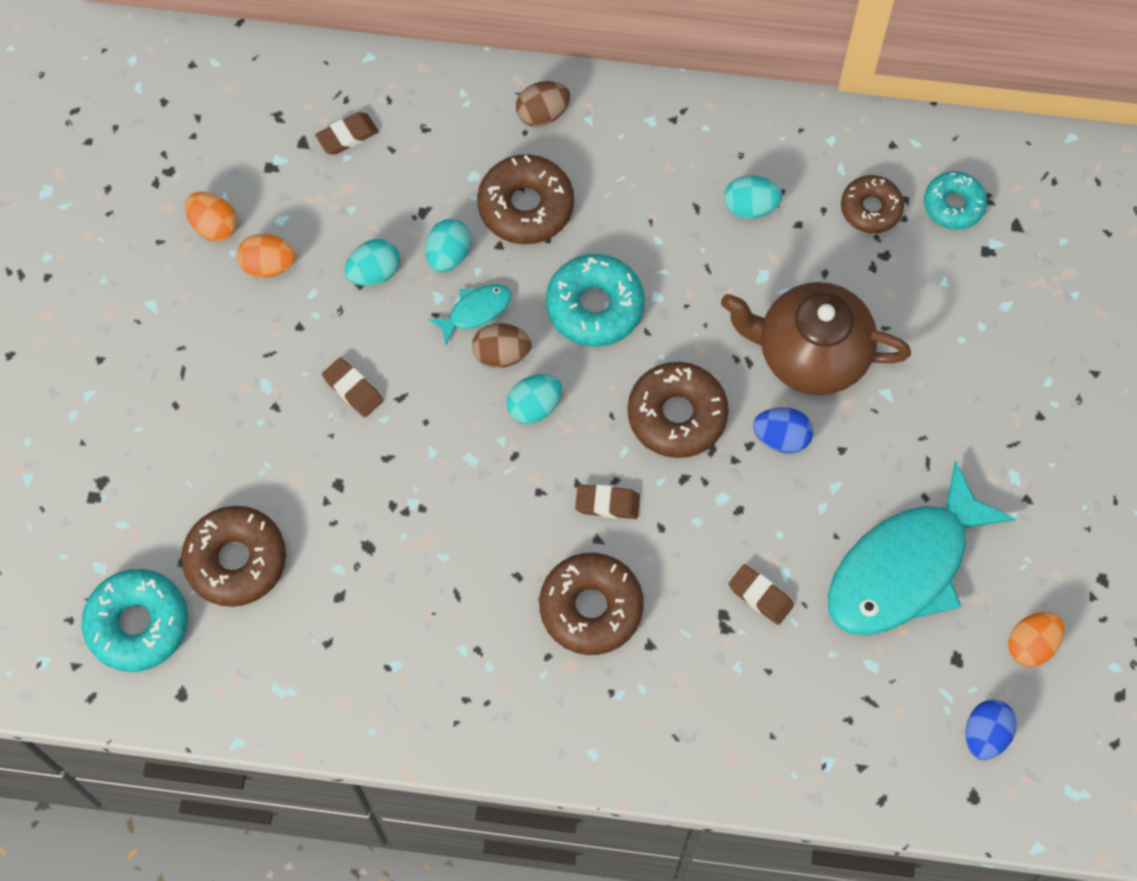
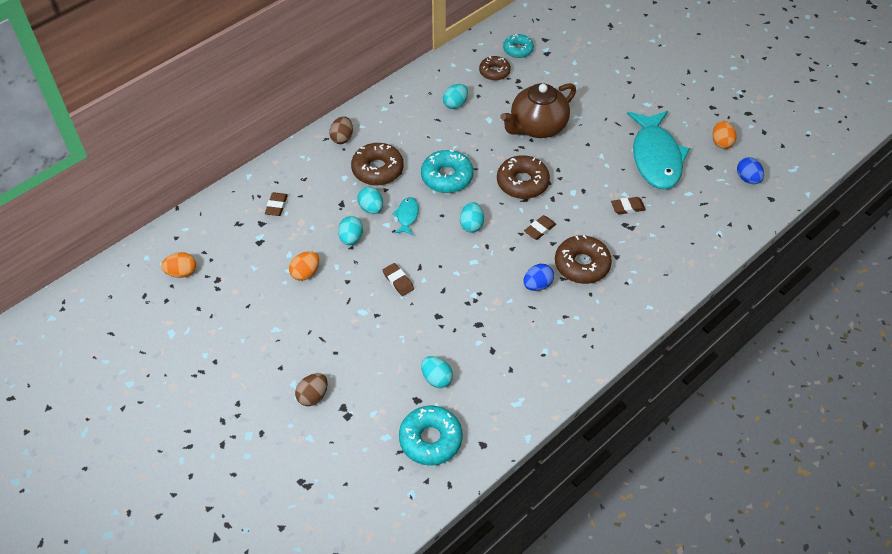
camera: 50 degrees left, 15 degrees down
(214, 226) = (264, 280): orange egg -> orange egg (182, 272)
(236, 560) = (436, 378): brown donut -> turquoise egg
(353, 389) = (398, 281): brown eraser -> brown eraser turned 60 degrees clockwise
(501, 354) = (436, 220): brown egg -> brown egg (313, 396)
(781, 438) = (564, 158): blue egg -> blue egg (537, 285)

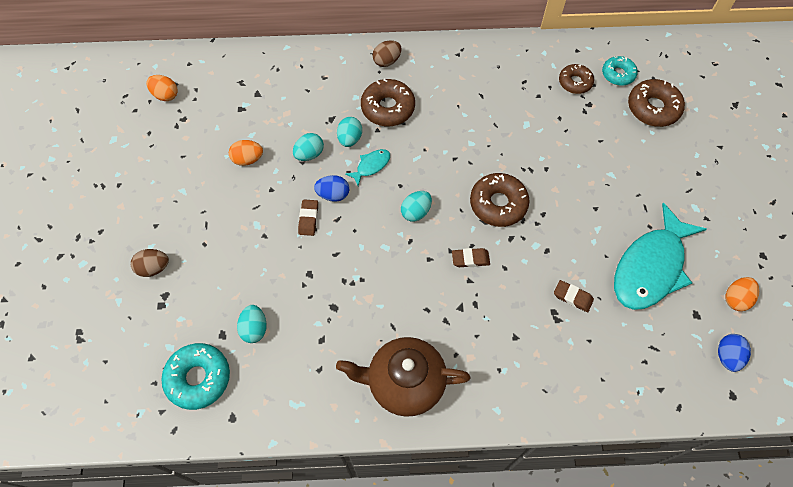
camera: 40 degrees right, 10 degrees up
(276, 206) = (281, 87): brown eraser -> none
(447, 177) = (438, 153): turquoise donut -> none
(455, 104) = (510, 91): turquoise egg -> none
(537, 127) = (563, 160): brown teapot -> brown teapot (404, 383)
(537, 285) = (417, 310): blue egg -> blue egg (333, 195)
(582, 265) = (475, 321): brown donut -> brown donut (653, 108)

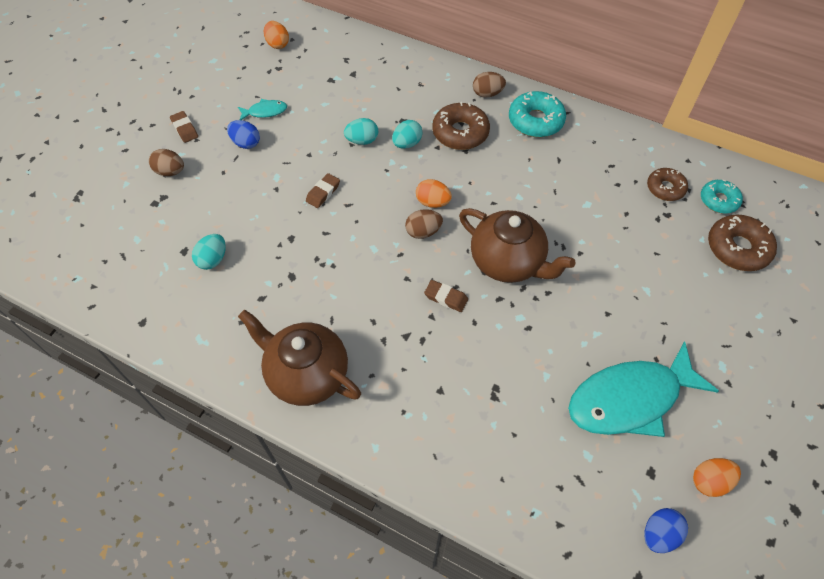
camera: 30 degrees right, 5 degrees down
(198, 378) = (140, 275): turquoise donut -> turquoise donut (535, 121)
(248, 159) = (307, 122): orange egg -> orange egg (432, 202)
(333, 195) = (359, 183): blue egg -> blue egg (246, 143)
(371, 166) = (410, 174): turquoise fish -> turquoise fish (265, 111)
(416, 212) = (423, 232): turquoise egg -> brown egg
(498, 204) = (508, 262): brown donut -> brown teapot
(572, 297) = (525, 384): brown eraser -> brown eraser (185, 129)

